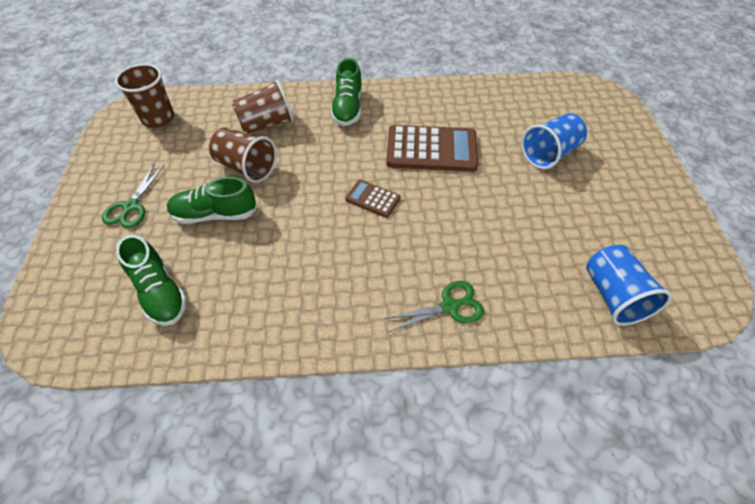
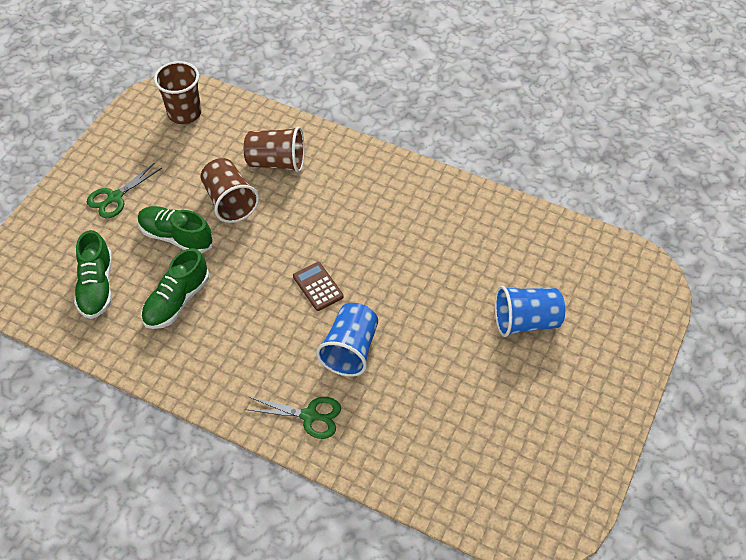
camera: 30 degrees right, 0 degrees up
(348, 108) = (364, 177): green shoe -> green shoe (177, 301)
(431, 149) = (411, 262): brown calculator -> none
(613, 295) = (458, 482): blue cup -> blue cup (350, 349)

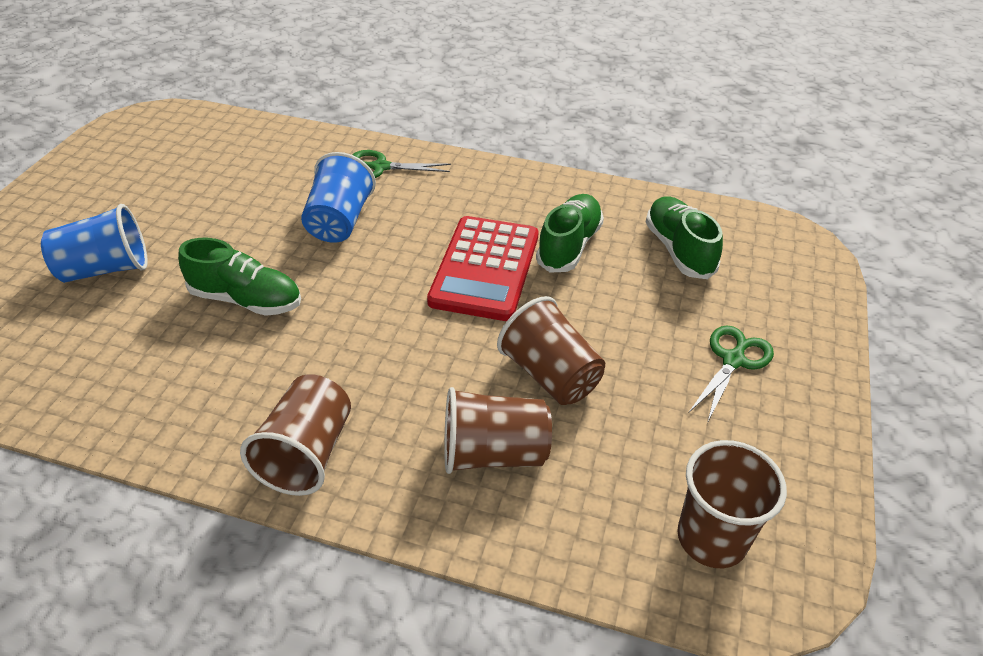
camera: 170 degrees right, 10 degrees down
(176, 237) = (608, 316): green shoe -> green shoe (246, 299)
(247, 287) = (485, 268): none -> red calculator
(318, 286) = (388, 278): brown calculator -> none
(376, 174) = (307, 453): none -> brown cup

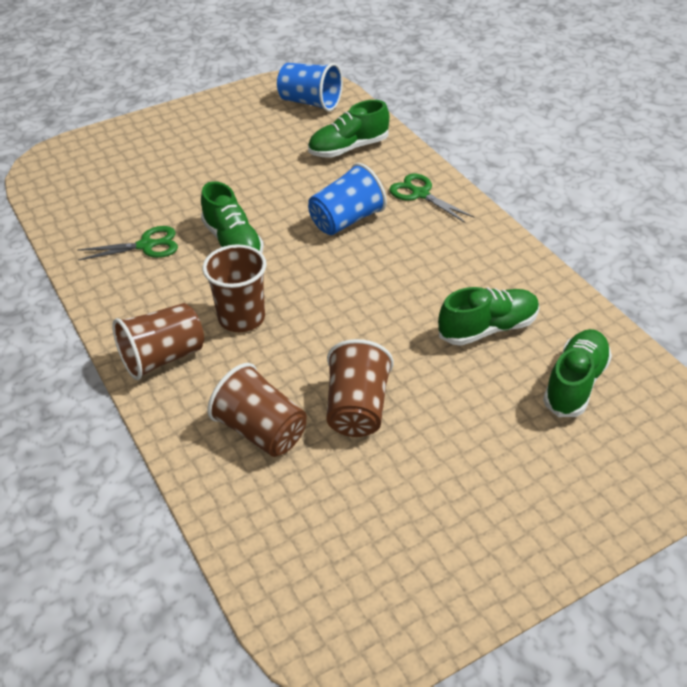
camera: 45 degrees right, 0 degrees up
(106, 269) = (180, 179): blue cup -> blue cup (310, 103)
(263, 158) = (348, 148): none -> green shoe
(485, 268) = (404, 309): red calculator -> none
(711, 538) = (328, 582): brown cup -> brown cup (241, 318)
(733, 360) = (505, 489): green scissors -> green scissors (146, 245)

